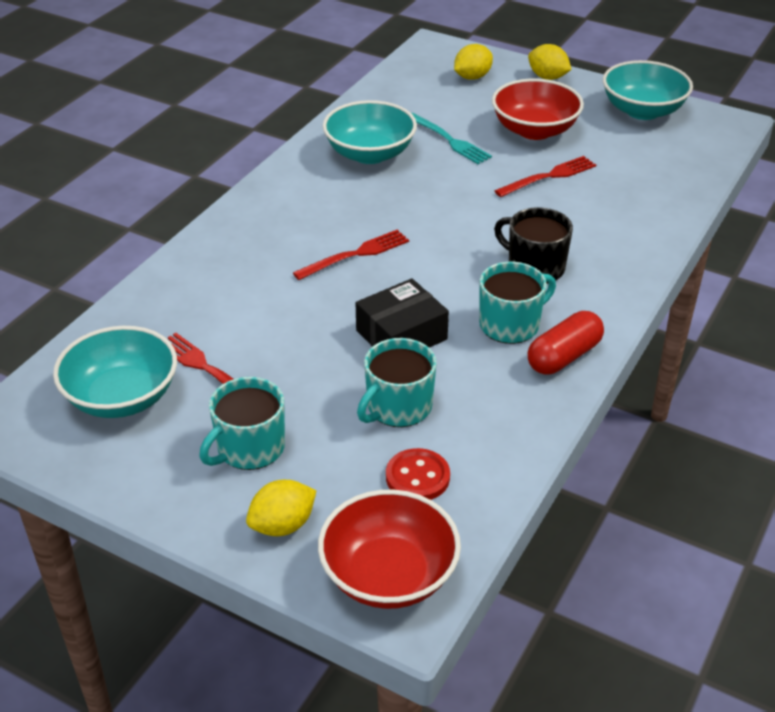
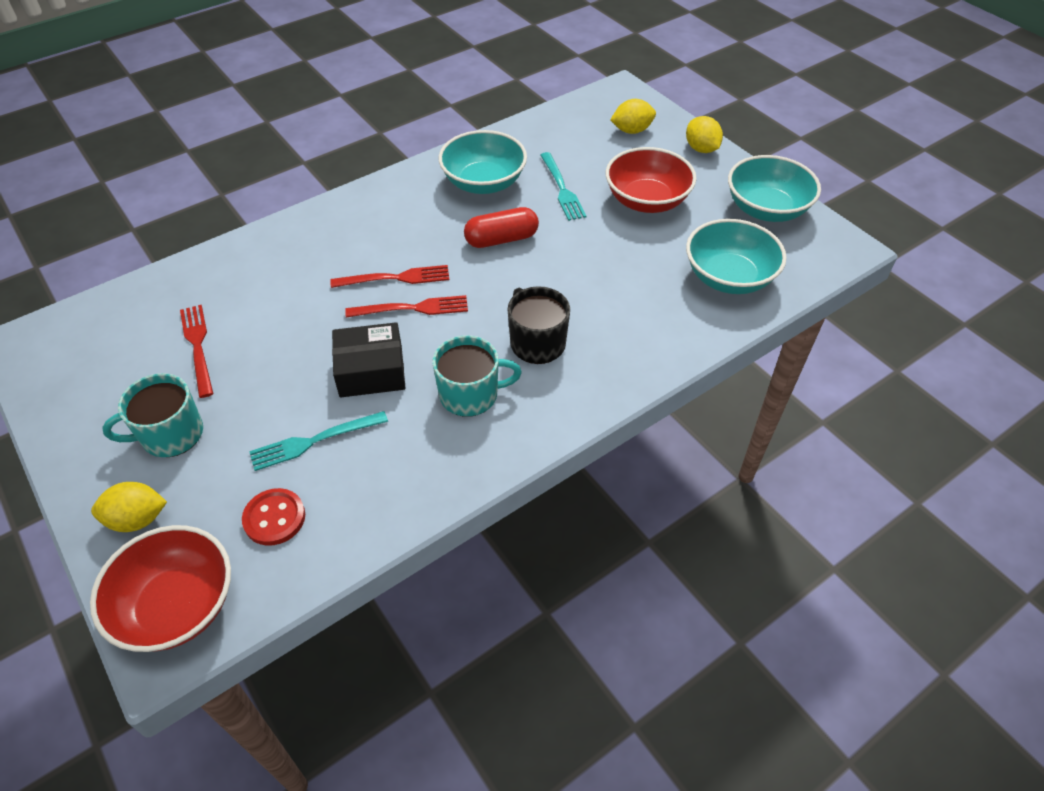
camera: 25 degrees right, 10 degrees up
(122, 397) = (119, 350): turquoise bowl -> turquoise bowl (728, 277)
(398, 407) = (313, 442): turquoise mug -> turquoise fork
(549, 176) = (623, 252): red fork -> red fork (413, 308)
(564, 356) = (491, 445): red capsule -> red capsule (501, 239)

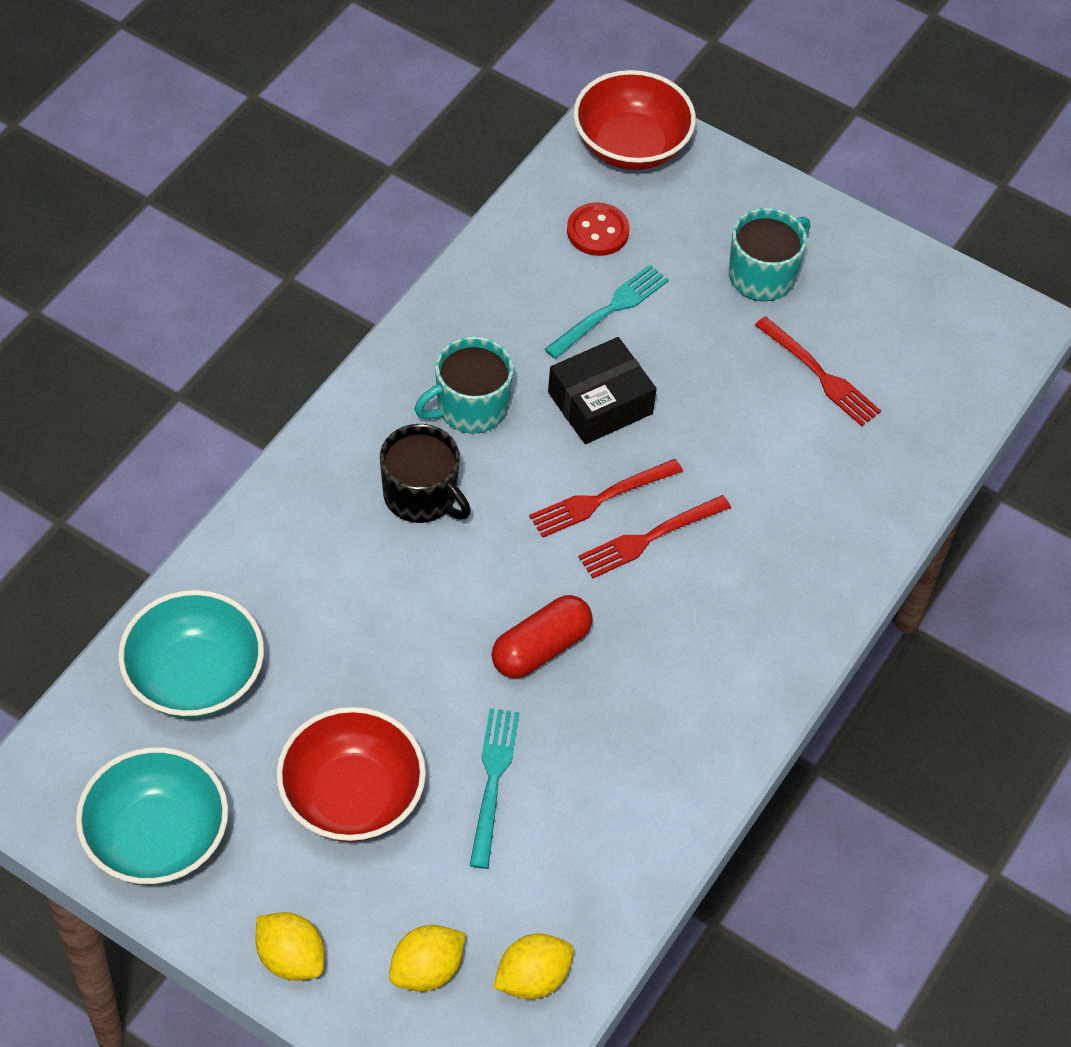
camera: 155 degrees right, 5 degrees up
(137, 519) = (725, 196): yellow lemon -> yellow lemon (532, 978)
(483, 182) = (622, 755): turquoise bowl -> none
(562, 189) = (493, 779): turquoise fork -> turquoise fork turned 45 degrees clockwise

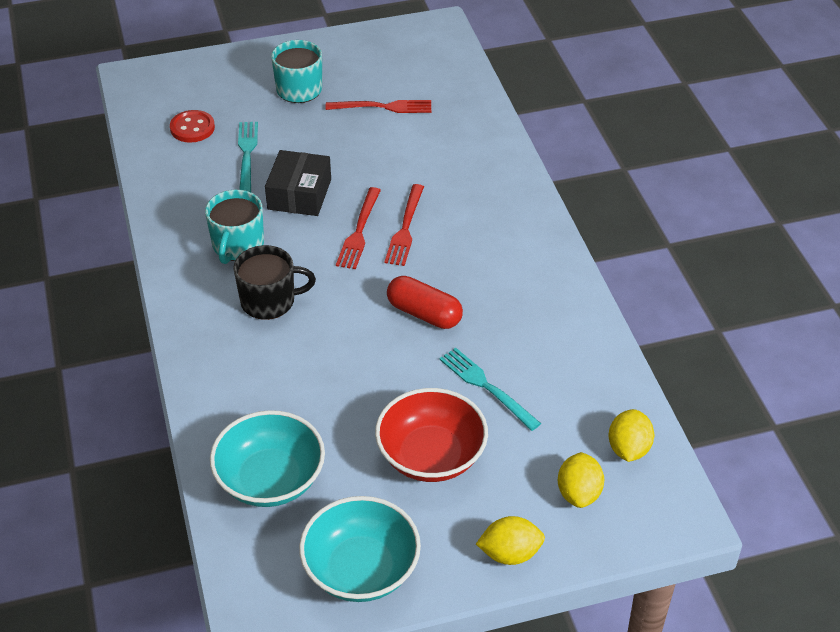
camera: 45 degrees left, 10 degrees down
(541, 648) = (424, 313): red capsule -> red capsule turned 60 degrees counterclockwise
(631, 145) = (156, 83): red bowl -> none

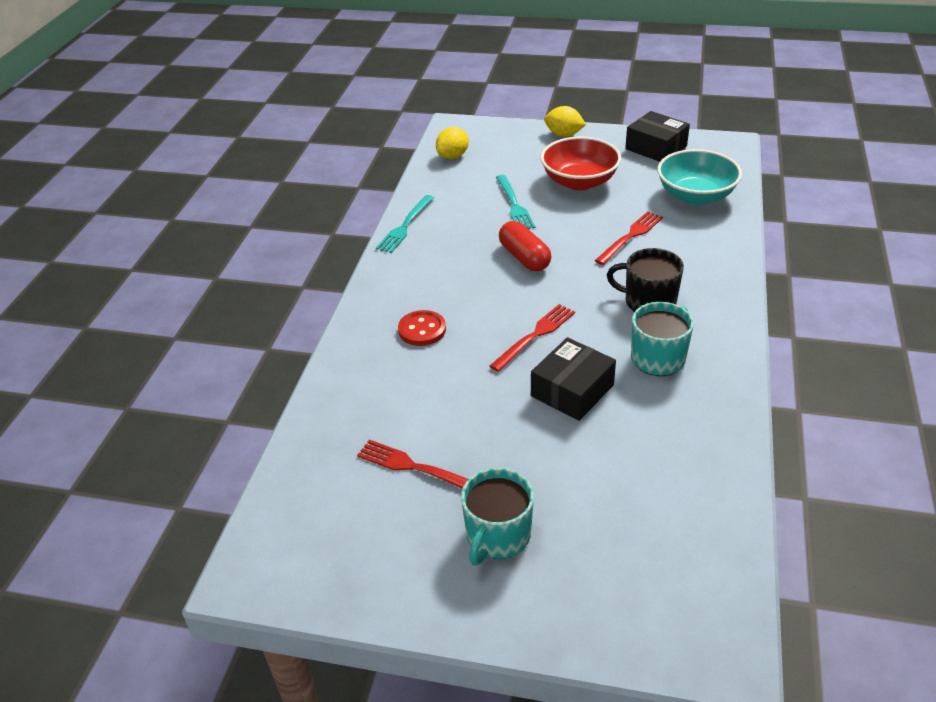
camera: 150 degrees left, 5 degrees down
(192, 128) = (662, 521): red button -> red button (422, 330)
(247, 154) = (607, 459): turquoise fork -> turquoise fork (405, 226)
(361, 570) = (656, 147): turquoise bowl -> black box
(405, 229) = (491, 325): red fork -> red fork (631, 236)
(579, 493) = (502, 146): yellow lemon -> none

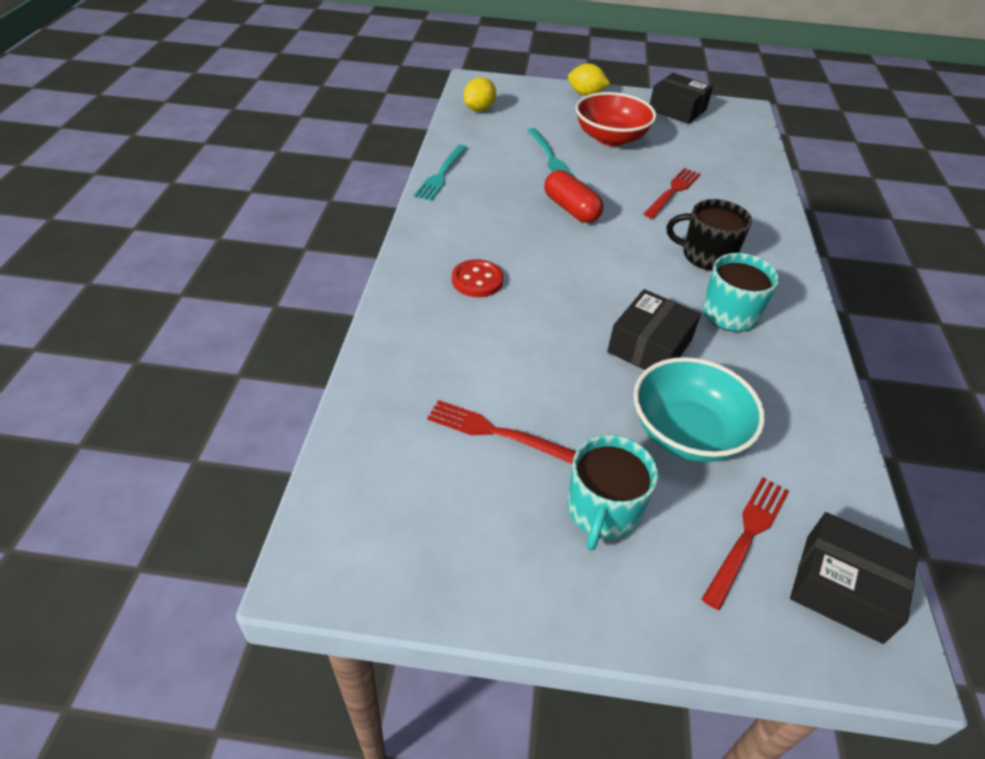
camera: 10 degrees left, 5 degrees up
(535, 335) = (599, 287): red fork -> red fork (747, 534)
(695, 196) = (726, 155): turquoise bowl -> turquoise bowl (687, 433)
(699, 604) = (843, 588): none -> black box

